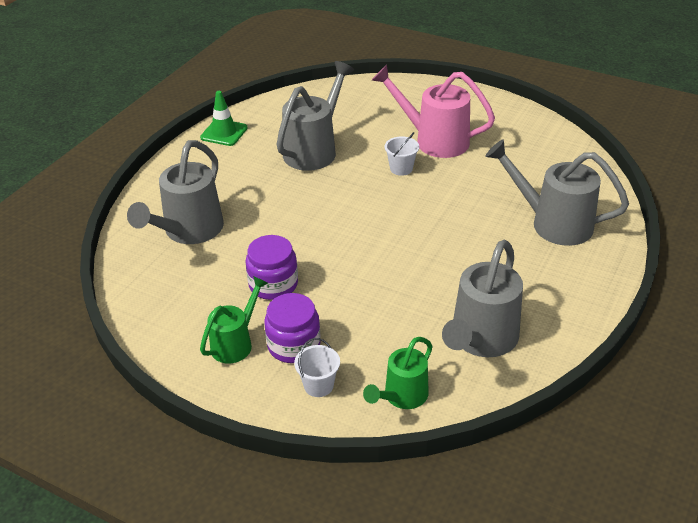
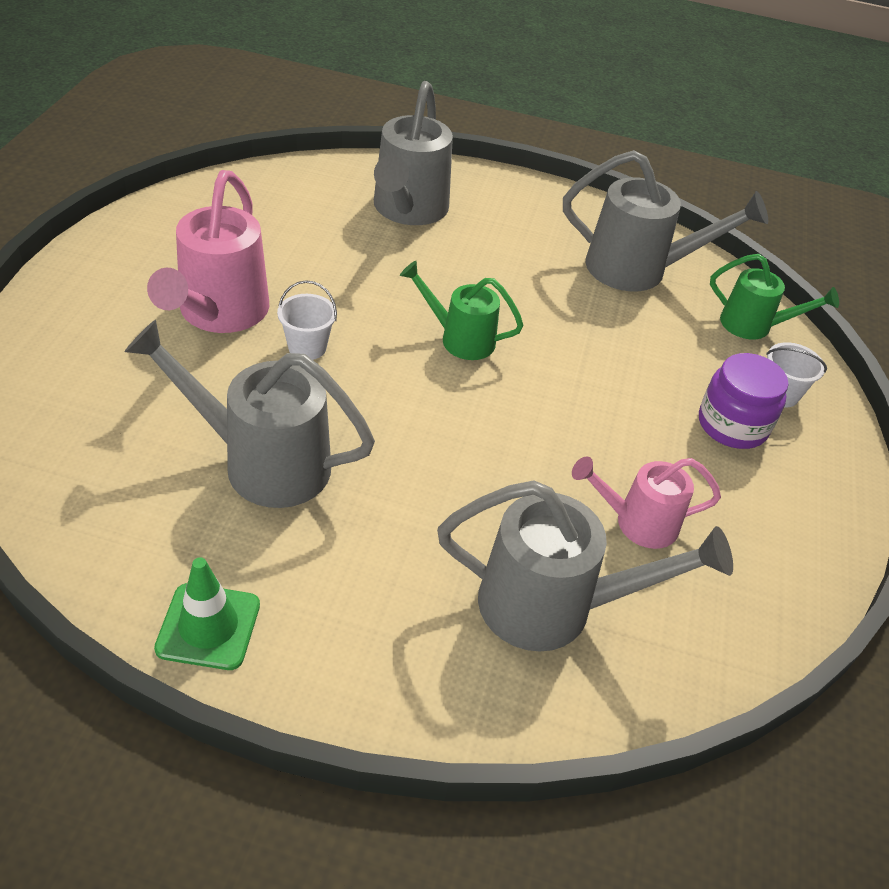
camera: 110 degrees left, 5 degrees up
(228, 275) = (637, 522): none -> pink watering can
(235, 343) = (762, 486): green watering can -> green watering can (460, 339)
(273, 284) = (632, 464): purple jar -> none

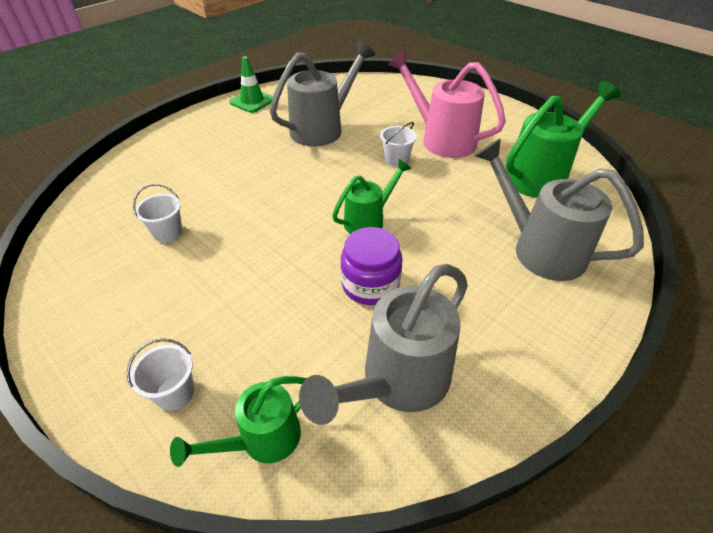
camera: 125 degrees right, 0 degrees up
(263, 216) = (541, 176): none -> green watering can
(552, 606) = (162, 181): grey watering can -> none
(637, 522) = (168, 233): pink watering can -> white bucket
(732, 425) = (180, 330): purple jar -> purple jar (370, 284)

